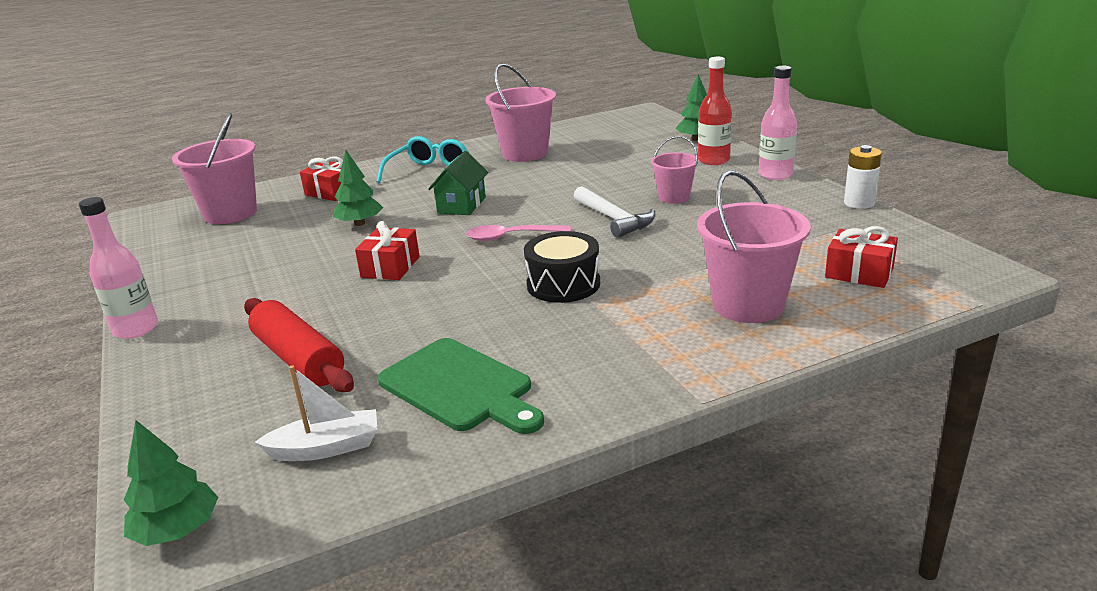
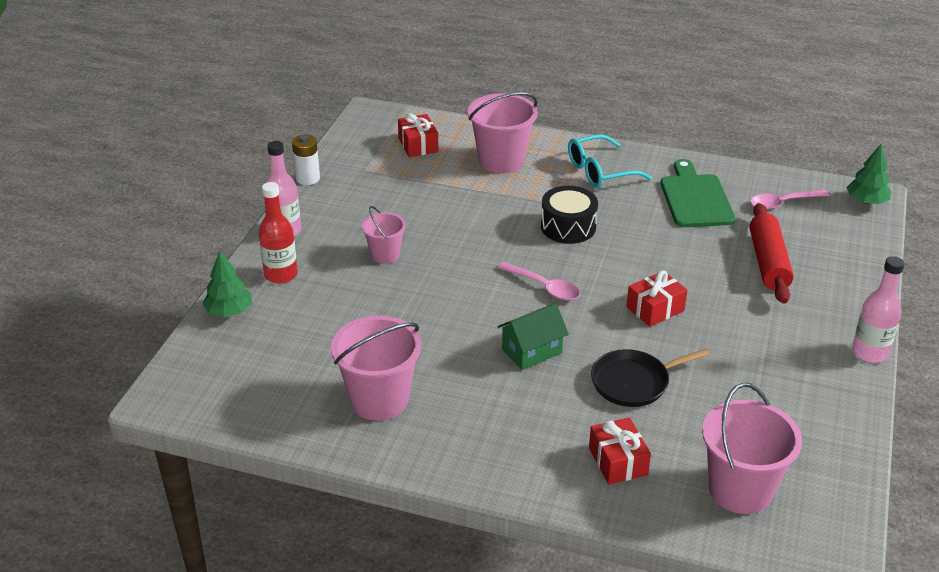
camera: 140 degrees left, 10 degrees up
(326, 448) = (783, 203): white boat -> pink spoon
(360, 223) = (634, 382): green tree -> black pan
(429, 173) = (499, 431): turquoise glasses -> turquoise glasses (600, 171)
(614, 219) = (457, 260): white hammer -> none

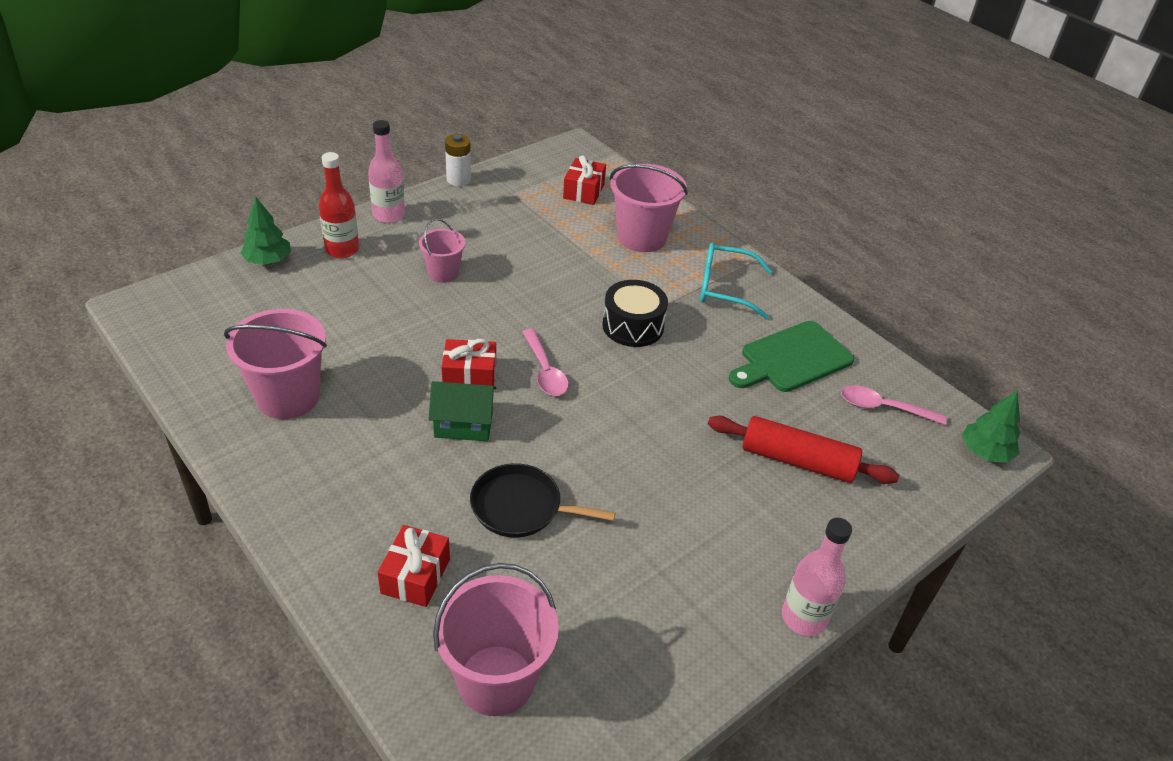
camera: 30 degrees right, 5 degrees up
(655, 309) = (625, 446): red gift -> red gift (469, 376)
(695, 198) = (792, 359): green cutting board -> green cutting board turned 150 degrees counterclockwise
(768, 262) = (797, 461): red rolling pin -> red rolling pin turned 75 degrees clockwise

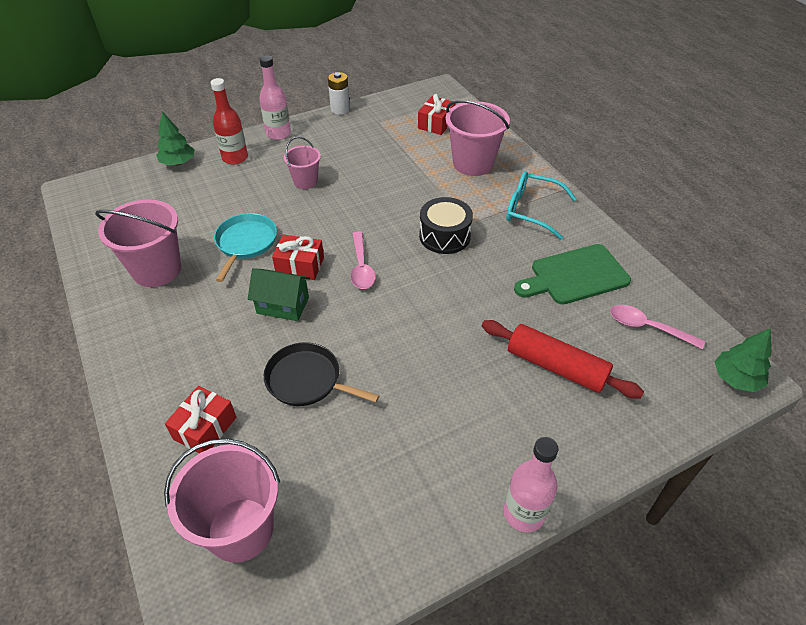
camera: 15 degrees right, 5 degrees up
(392, 355) = (245, 243): none -> turquoise pan

